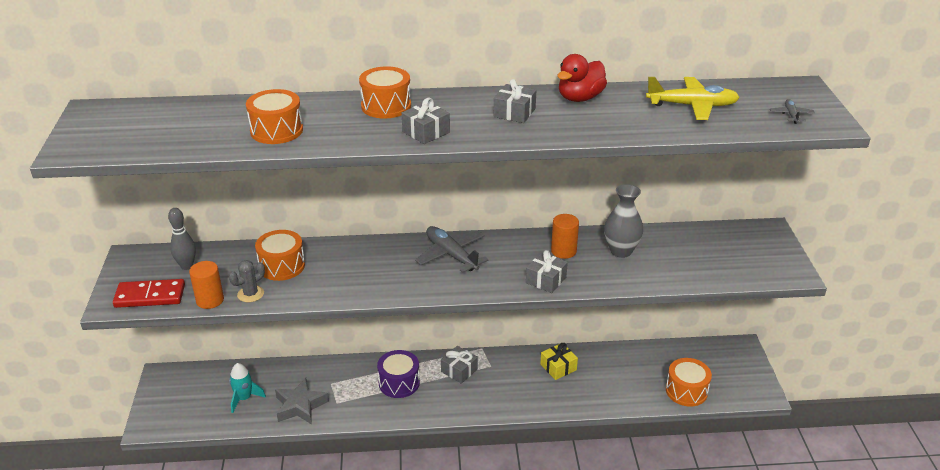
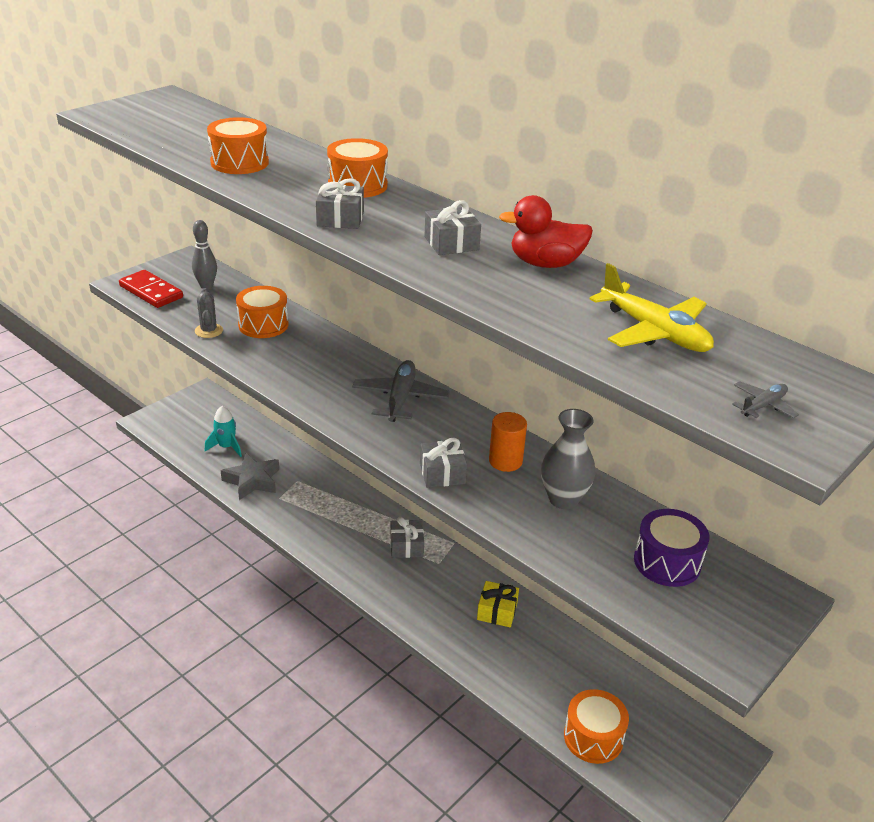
camera: 45 degrees right, 0 degrees up
(210, 300) = (178, 318): orange cylinder -> none
(250, 294) = (209, 331): grey cactus -> grey cactus turned 75 degrees clockwise
(399, 383) = (345, 519): purple drum -> purple drum (667, 562)

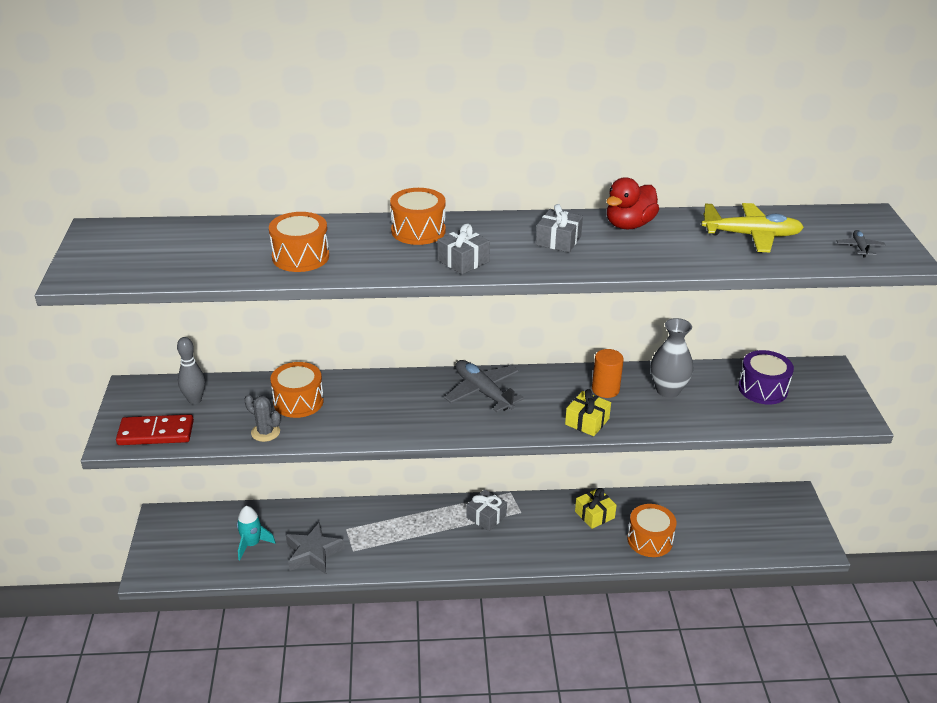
camera: 45 degrees left, 0 degrees up
(442, 473) = (587, 421): grey gift -> yellow gift
(593, 737) = (735, 543): orange drum -> orange drum (650, 540)

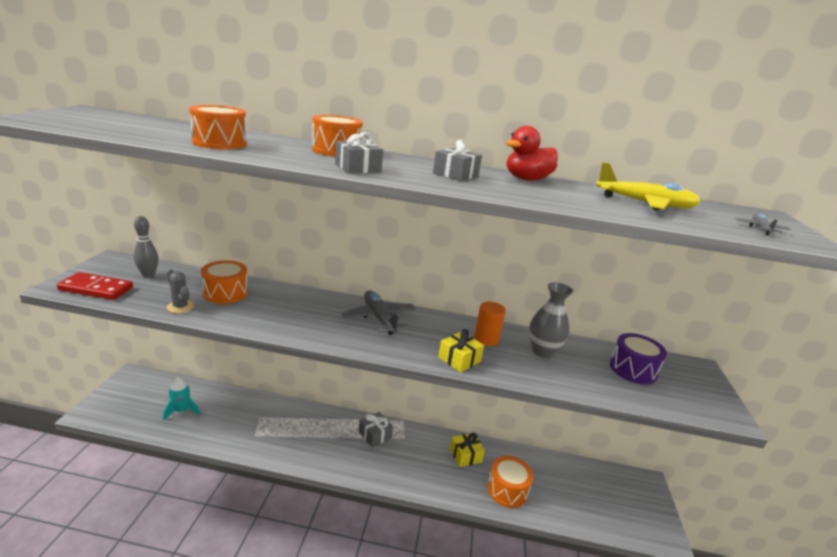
camera: 10 degrees right, 10 degrees down
(313, 553) = (222, 430): grey star -> none

